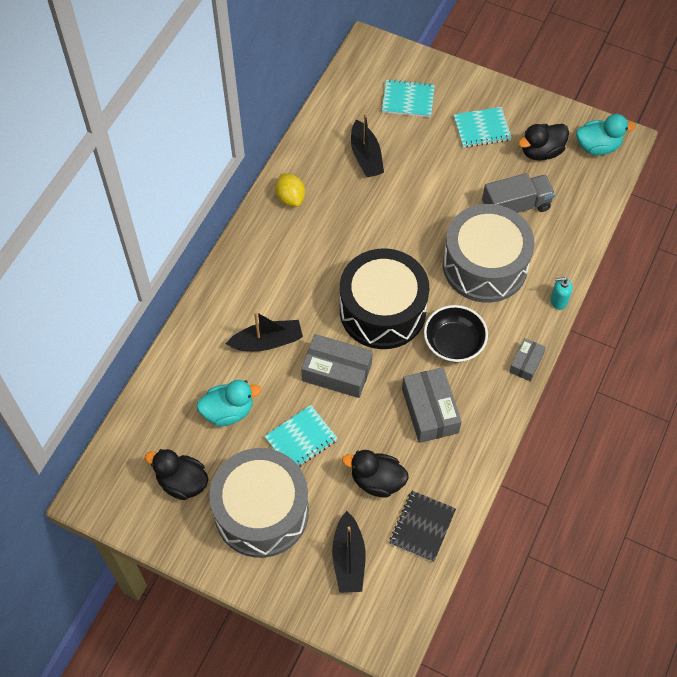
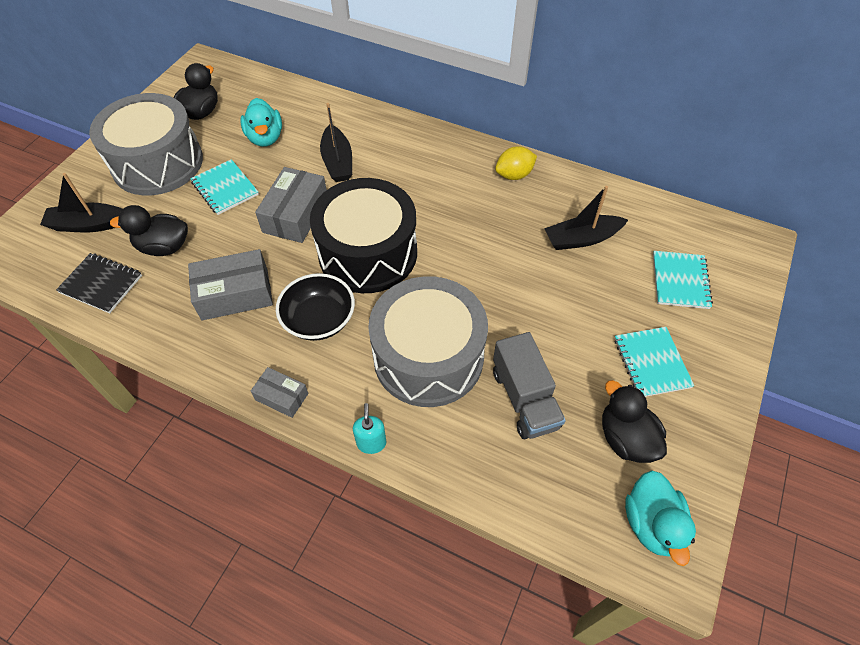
camera: 90 degrees right, 5 degrees down
(377, 481) = (164, 247): black duck -> black duck turned 105 degrees counterclockwise

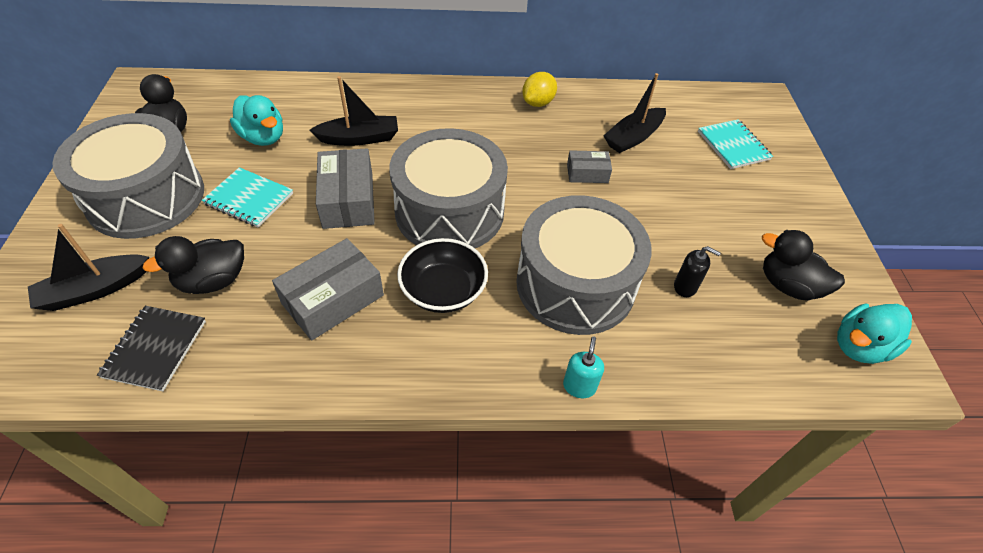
camera: 30 degrees left, 5 degrees down
(101, 284) = (155, 349): black notebook -> black notebook turned 75 degrees counterclockwise
(282, 396) = (456, 381): grey box -> grey box (587, 173)
(338, 162) = (359, 138): black boat -> black boat turned 60 degrees counterclockwise
(368, 253) = (449, 211): black drum -> grey drum
(371, 443) = (579, 386): turquoise soap dispenser -> turquoise soap dispenser turned 45 degrees clockwise
(524, 398) = (685, 287): grey truck -> black soap dispenser
(651, 363) = (761, 217): turquoise notebook -> none
(651, 524) = (859, 346): turquoise duck -> turquoise duck turned 90 degrees clockwise

